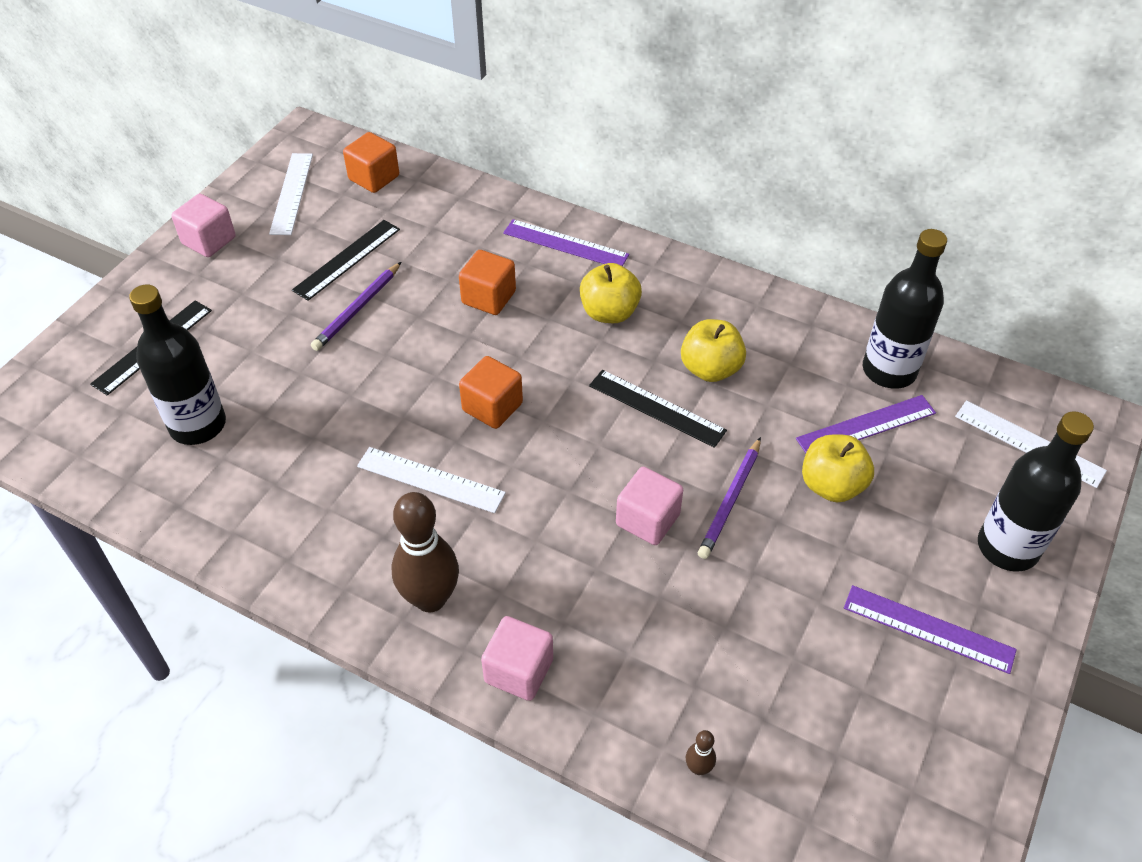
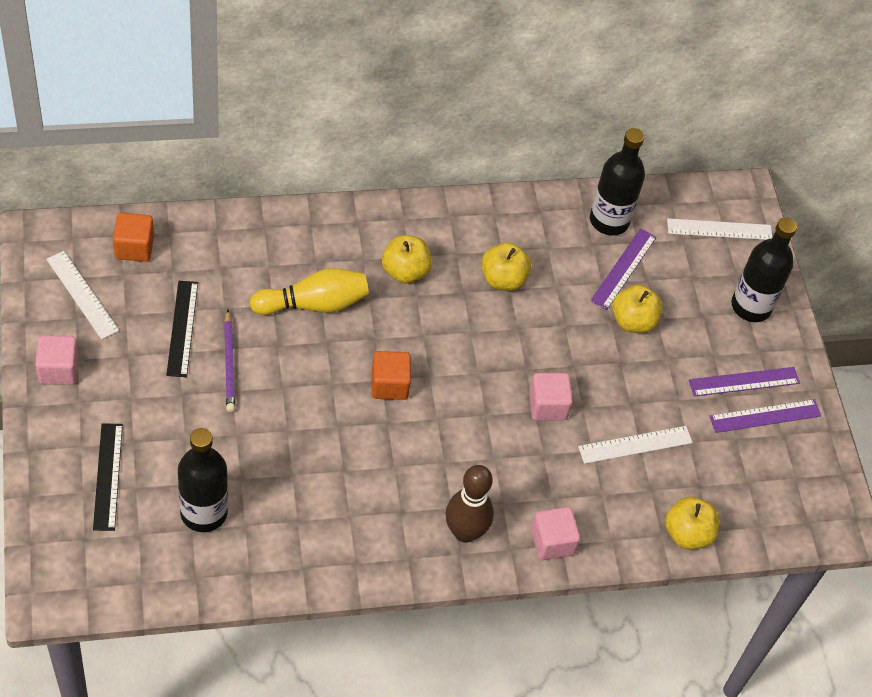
camera: 45 degrees left, 5 degrees up
(430, 479) = (396, 458): white ruler -> white ruler (635, 444)
(488, 297) = (313, 304): orange cube -> yellow bowling pin
(565, 244) = (329, 231): purple ruler -> purple ruler (765, 416)
(657, 408) = (492, 326): black ruler -> none
(698, 768) = (687, 534): brown bowling pin -> yellow apple
(730, 500) = (584, 365): purple pencil -> none

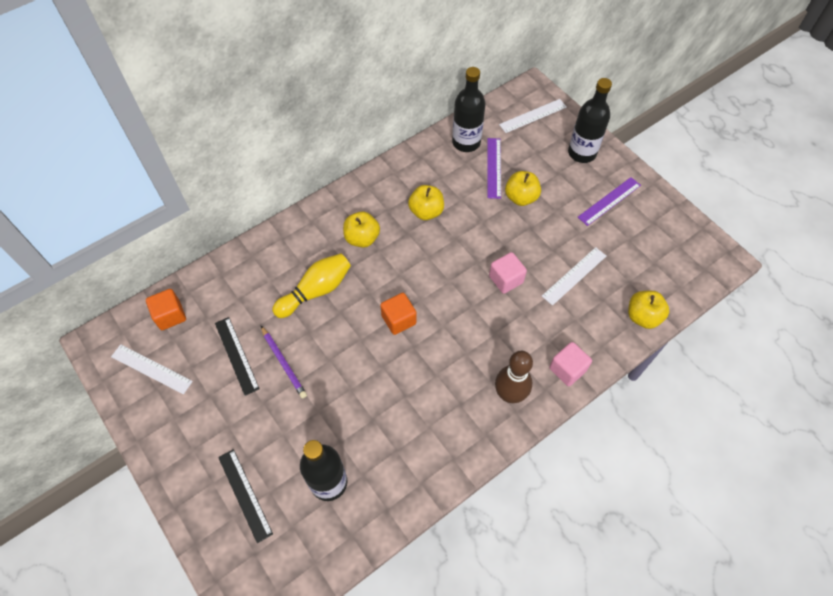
camera: 20 degrees left, 5 degrees up
(58, 370) = (164, 434): pink cube -> none
(765, 416) = (635, 216): purple ruler -> none

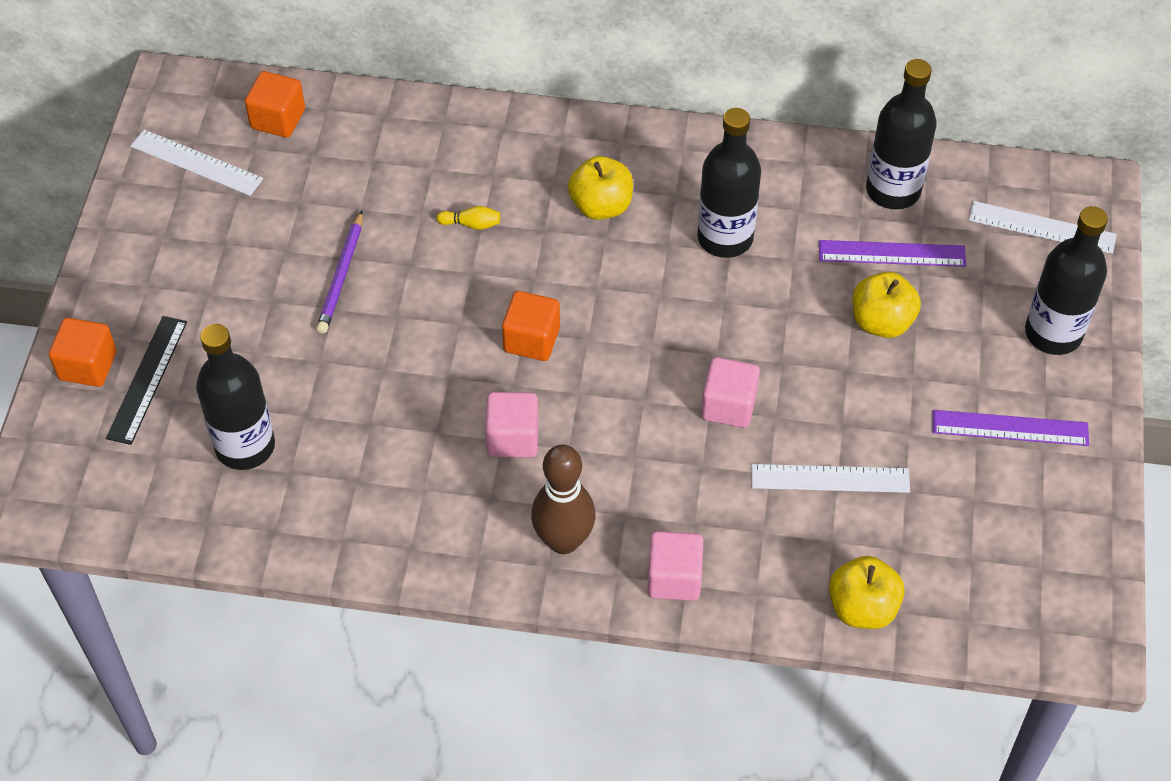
camera: 45 degrees right, 5 degrees down
(151, 369) = (196, 162): white ruler -> white ruler turned 45 degrees counterclockwise
(206, 516) = (88, 366): none -> orange cube
(236, 355) = (300, 223): black ruler -> none
(316, 291) = (471, 224): yellow bowling pin -> yellow bowling pin, size x0.42
(426, 211) = (725, 238): yellow apple -> black bottle
(439, 369) = (513, 438): none -> pink cube
(494, 167) = (892, 254): purple ruler -> purple ruler turned 45 degrees clockwise

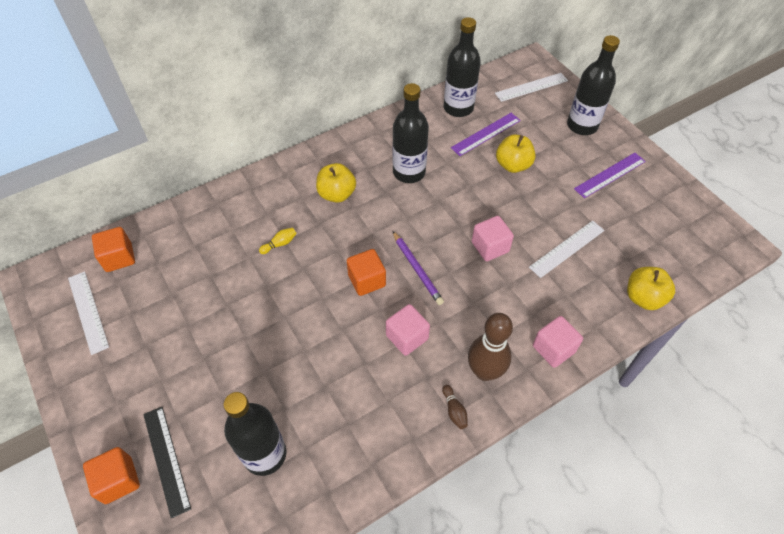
camera: 40 degrees left, 0 degrees up
(196, 162) = (88, 311): white ruler -> white ruler turned 75 degrees clockwise
(341, 275) = (233, 317): purple pencil -> purple pencil (417, 269)
(484, 554) = (454, 410): none -> brown bowling pin

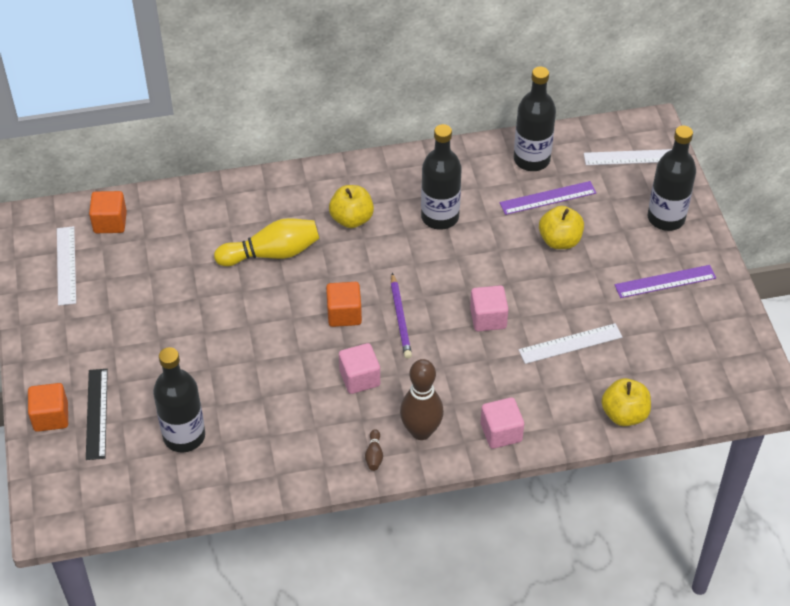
camera: 20 degrees right, 5 degrees down
(280, 244) = (272, 253): yellow bowling pin -> yellow bowling pin, size x2.38

